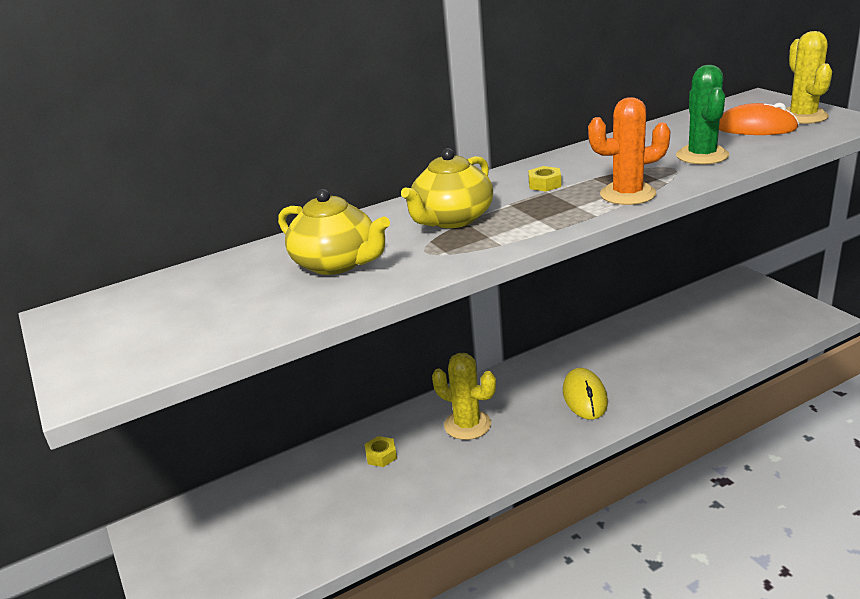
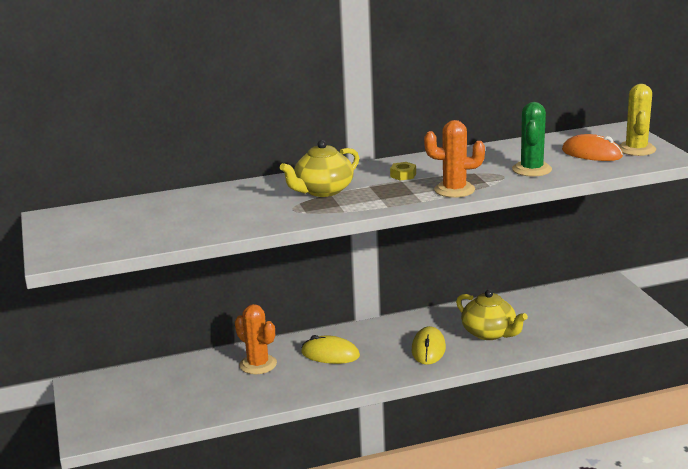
camera: 10 degrees right, 5 degrees down
(337, 263) = (231, 209): yellow teapot -> yellow teapot (489, 333)
(381, 456) = (258, 364): yellow nut -> orange cactus
(467, 425) = (330, 354): yellow cactus -> yellow mouse

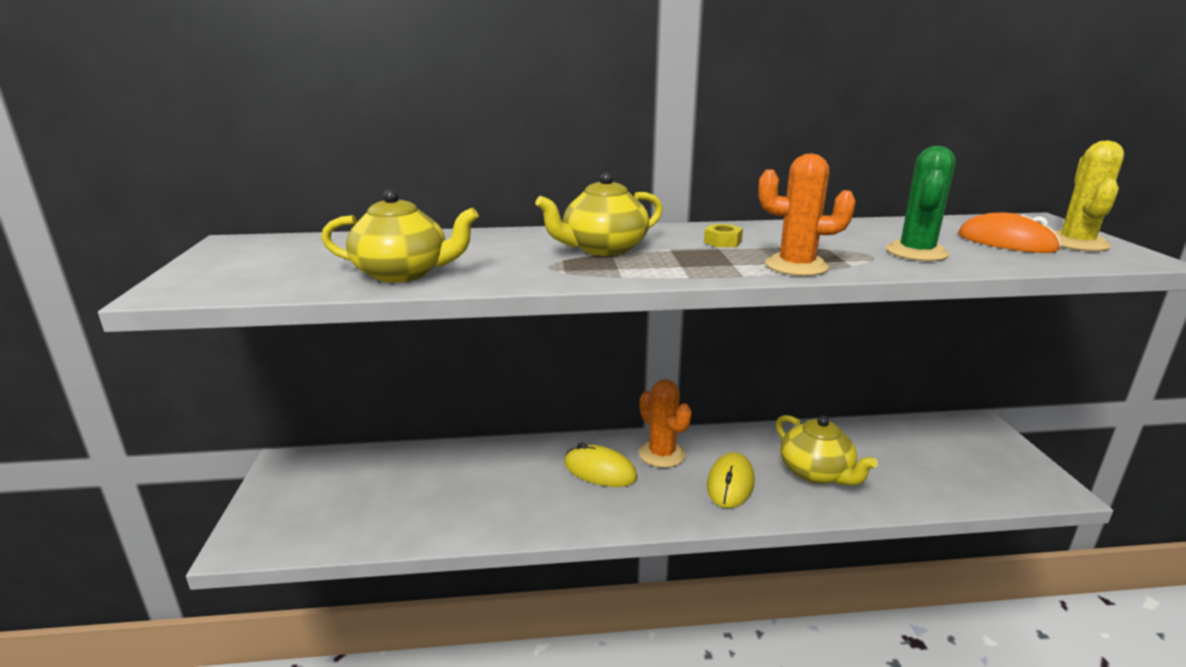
camera: 10 degrees right, 0 degrees up
(199, 226) = (403, 273): none -> yellow teapot
(258, 364) = (505, 470): orange cactus -> orange cactus (662, 454)

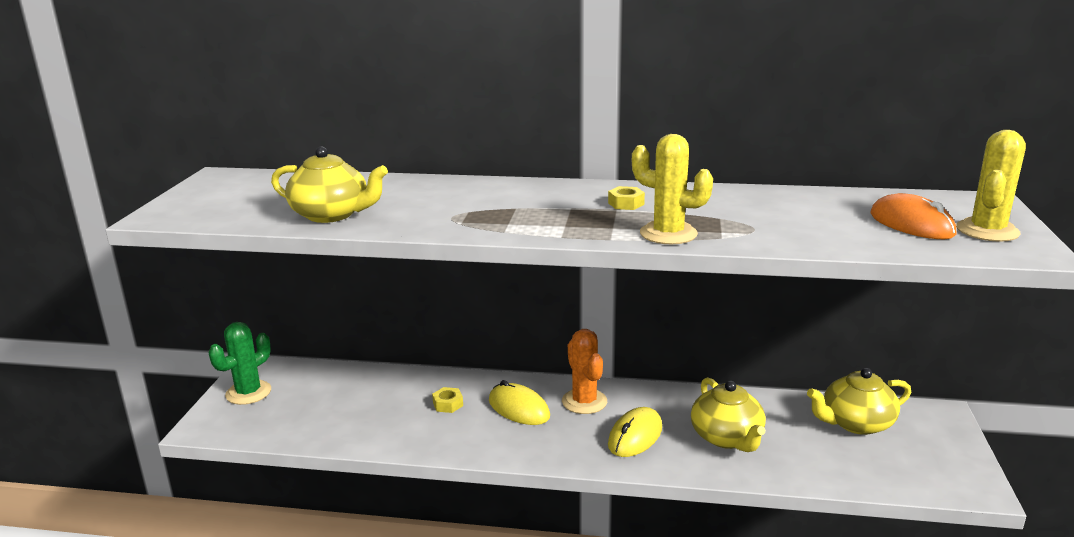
camera: 15 degrees right, 0 degrees up
(523, 476) = (448, 404): none -> yellow nut
(603, 249) = (511, 203): yellow teapot -> yellow teapot (856, 423)
(796, 266) = (668, 234): orange cactus -> yellow cactus
(916, 252) = (802, 228): green cactus -> green cactus (248, 393)

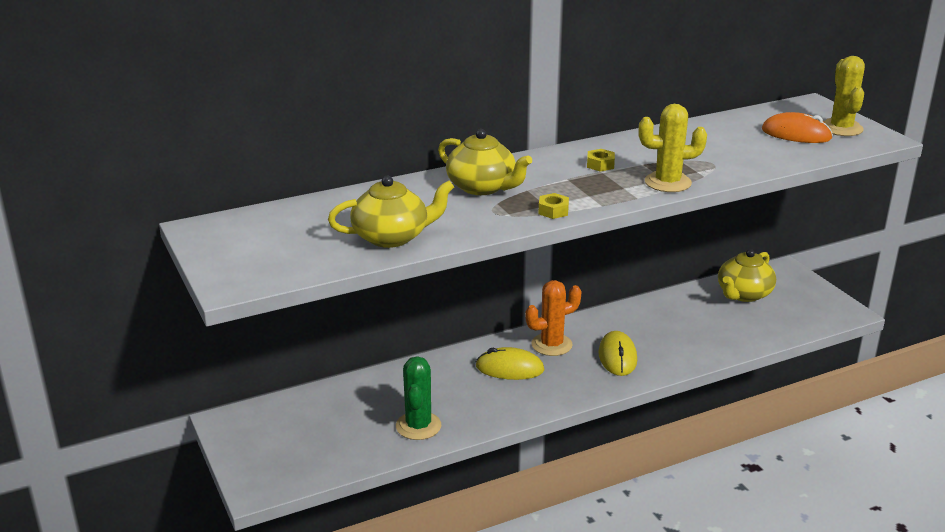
camera: 35 degrees left, 5 degrees up
(248, 393) = (255, 444): green cactus -> green cactus (418, 426)
(448, 404) = (449, 386): yellow nut -> yellow nut (553, 211)
(584, 401) = (551, 345): orange cactus -> orange cactus turned 60 degrees counterclockwise
(727, 437) = (677, 334): yellow teapot -> yellow teapot (482, 187)

